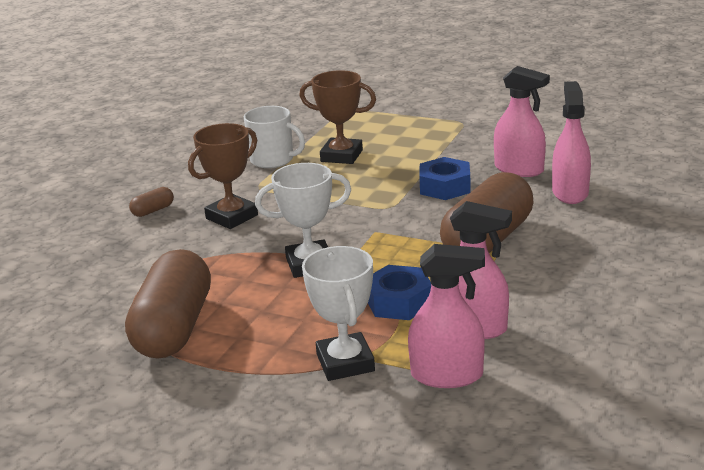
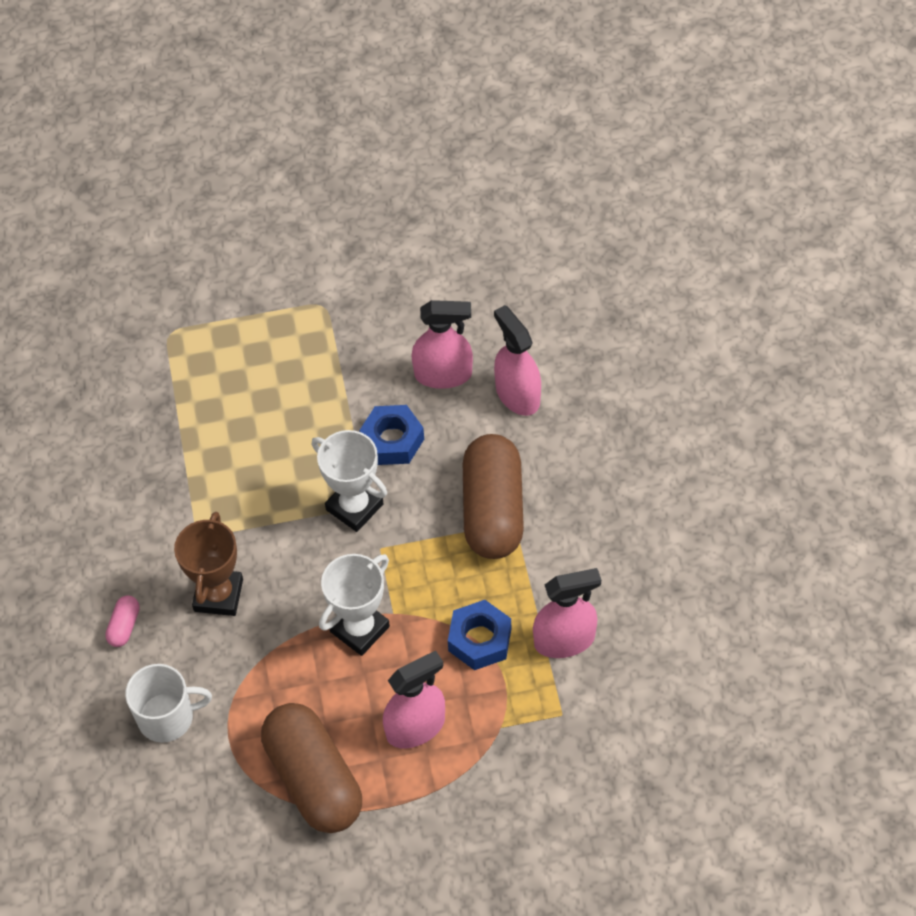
camera: 35 degrees left, 30 degrees up
(153, 210) = (124, 626): brown capsule -> pink capsule
(273, 160) = (172, 474): white mug -> white mug (167, 717)
(341, 156) = (242, 432): brown trophy -> none
(345, 363) = (494, 739): white trophy -> white trophy (354, 507)
(447, 375) = (584, 710): pink spray bottle -> pink spray bottle (415, 727)

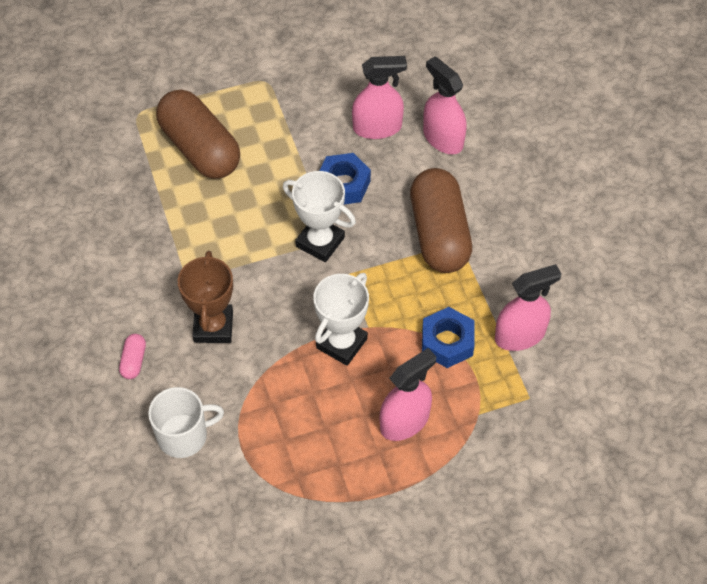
camera: 10 degrees left, 0 degrees up
(313, 779) = (322, 476): brown capsule -> brown capsule (200, 148)

